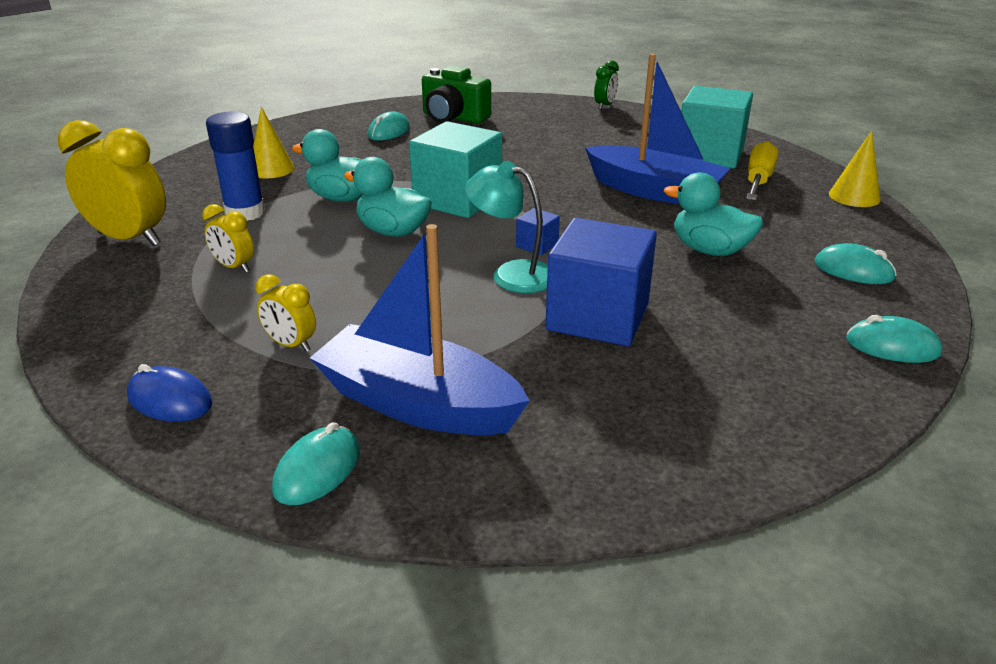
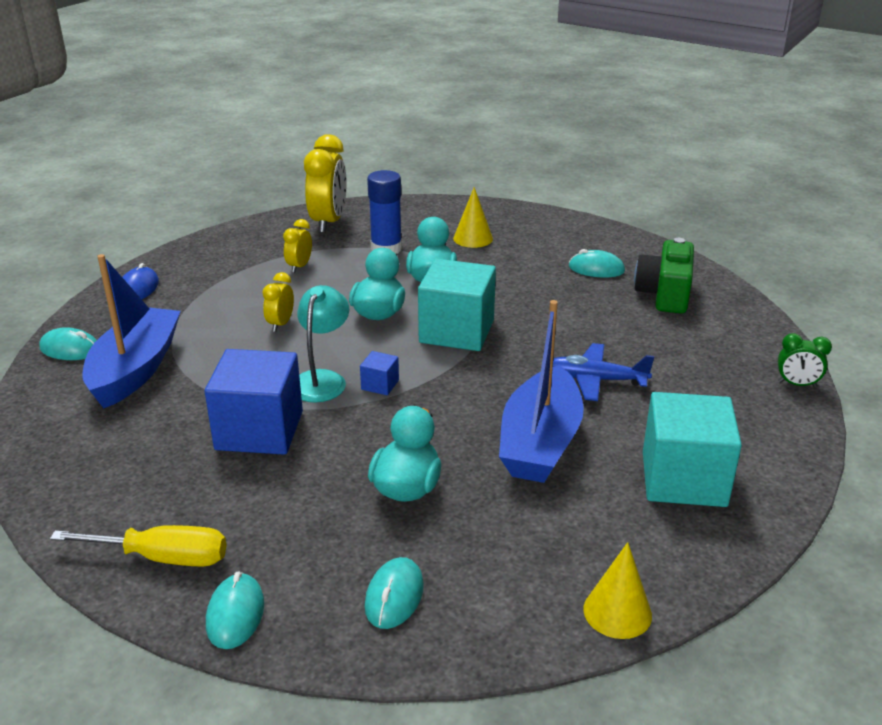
camera: 75 degrees right, 0 degrees up
(291, 345) = (201, 311): yellow clock -> yellow clock (280, 324)
(571, 159) = (595, 380): none -> blue plane
(758, 181) = (620, 522): yellow screwdriver -> yellow screwdriver (163, 558)

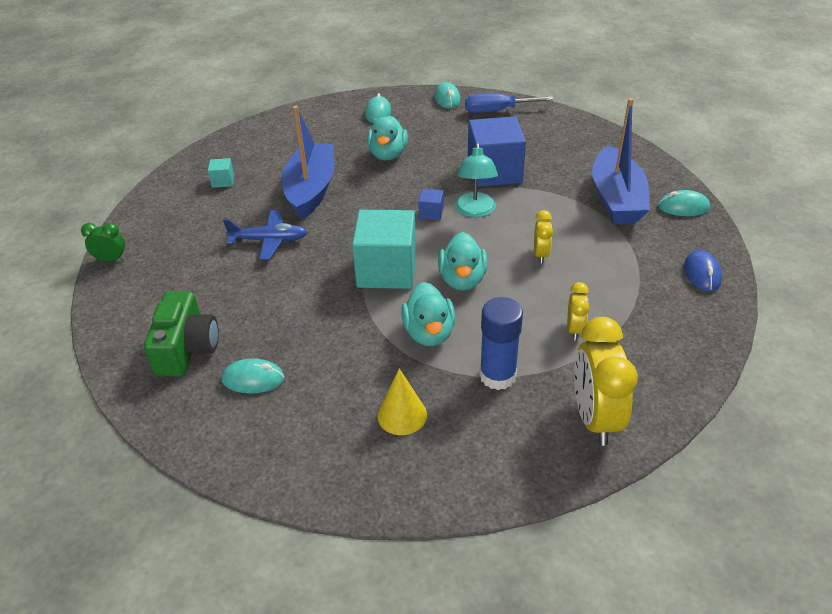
camera: 170 degrees right, 10 degrees up
(163, 558) = (497, 111): yellow screwdriver -> blue screwdriver
(617, 612) = (272, 121): yellow cone -> none
(683, 479) = (223, 181): turquoise cube -> turquoise cube, size x0.43

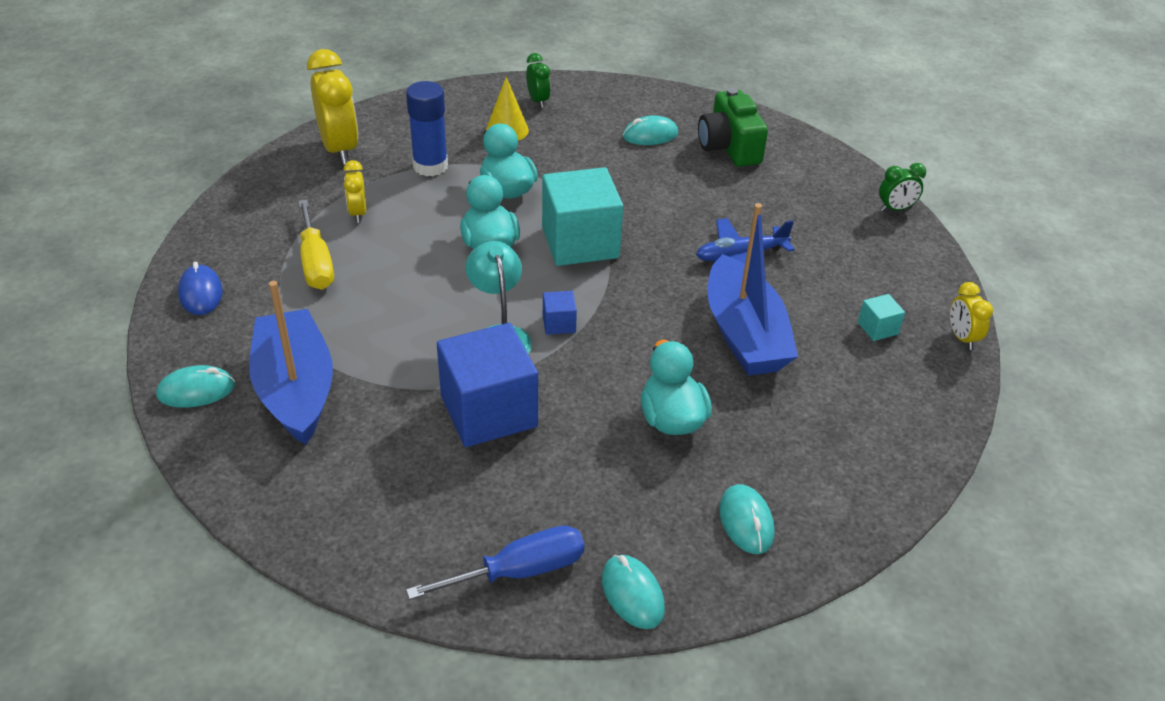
camera: 160 degrees right, 0 degrees up
(347, 460) = (538, 101): none -> green clock
(540, 254) = (401, 288): yellow clock -> yellow clock (962, 338)
(610, 285) = (316, 263): none -> yellow screwdriver

